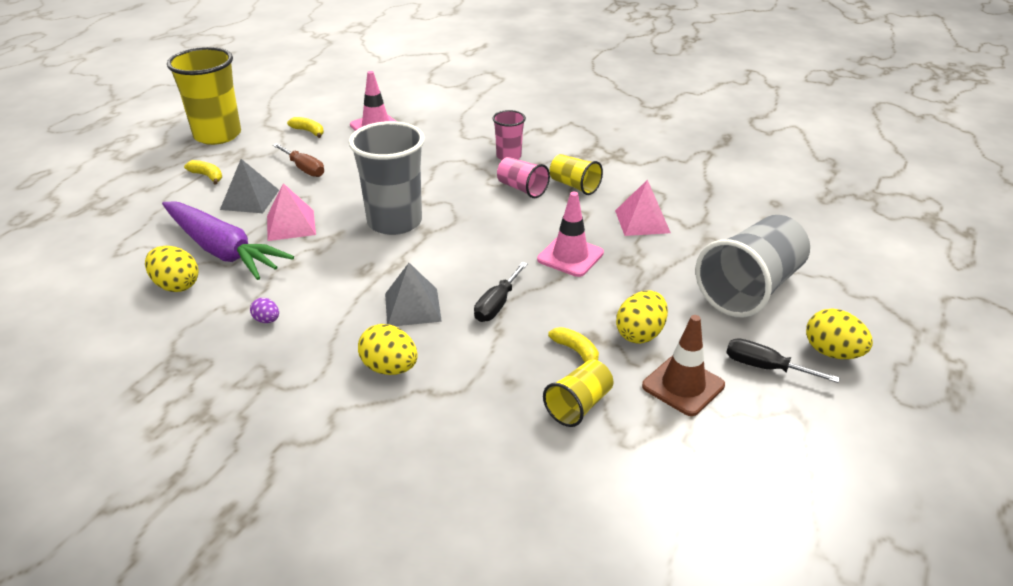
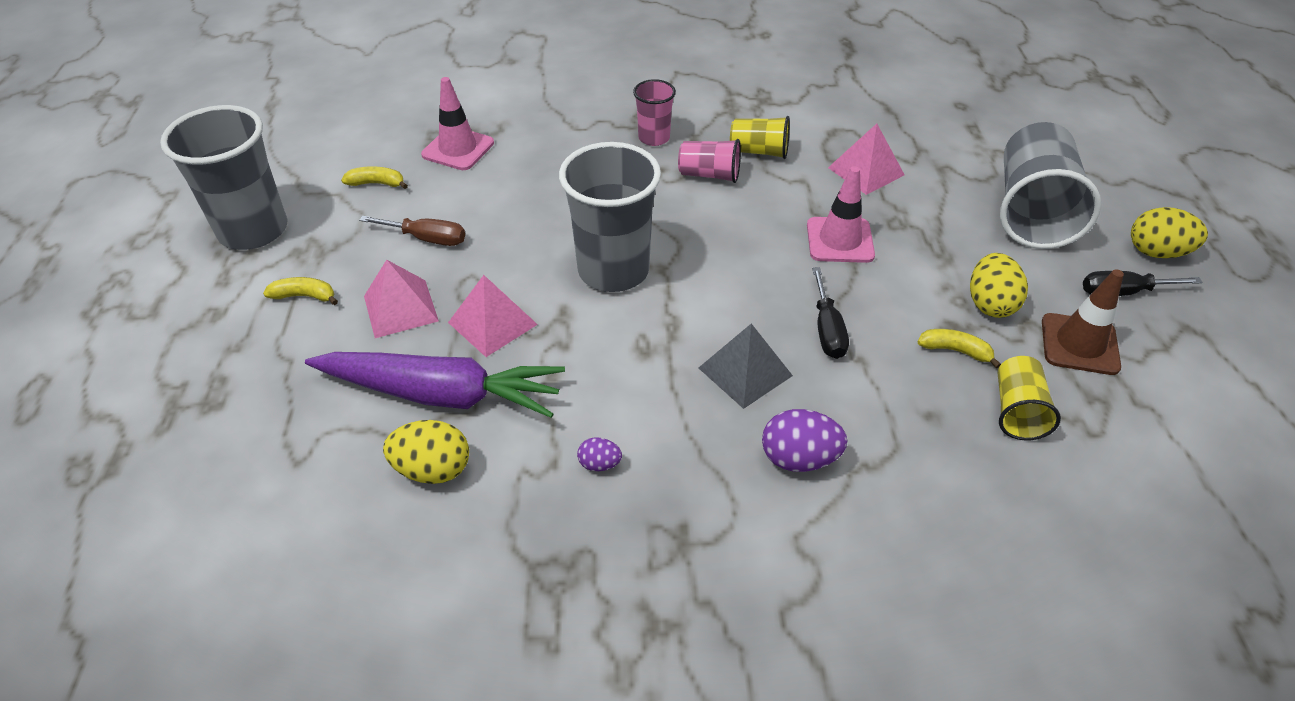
camera: 30 degrees left, 10 degrees up
(217, 135) = (253, 230): yellow cup -> grey cup
(249, 199) = (400, 308): grey pyramid -> pink pyramid
(390, 368) = (799, 458): yellow egg -> purple egg

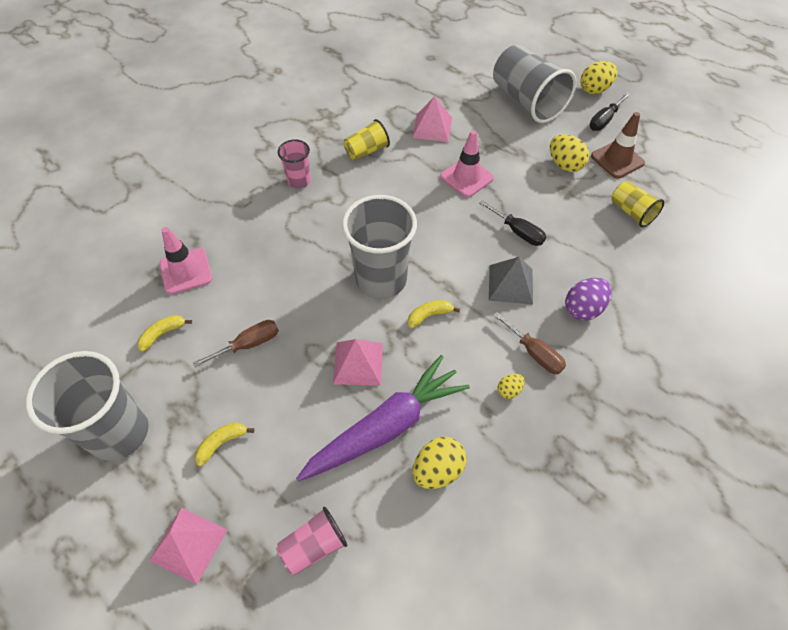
camera: 45 degrees left, 10 degrees up
(400, 308) = (293, 399): pink pyramid -> pink pyramid (188, 545)
(599, 464) = (509, 390): purple egg -> yellow egg
(677, 454) = (534, 353): none -> brown screwdriver
(709, 175) = (358, 183): pink cup -> pink cup (314, 546)
(955, 350) = (578, 200): yellow banana -> yellow banana (429, 315)

